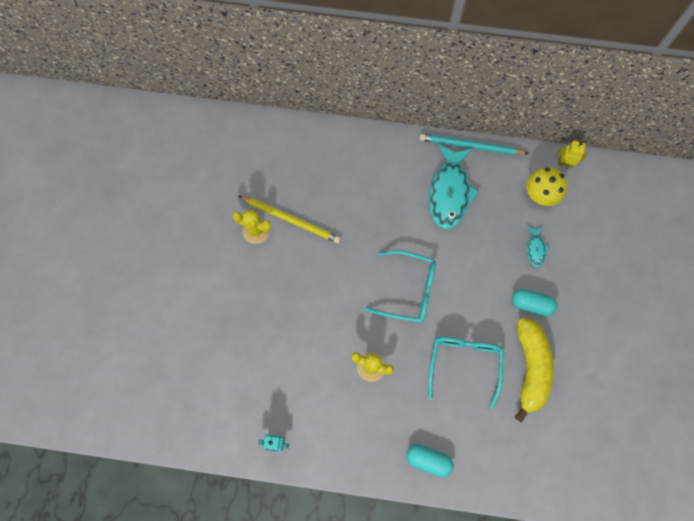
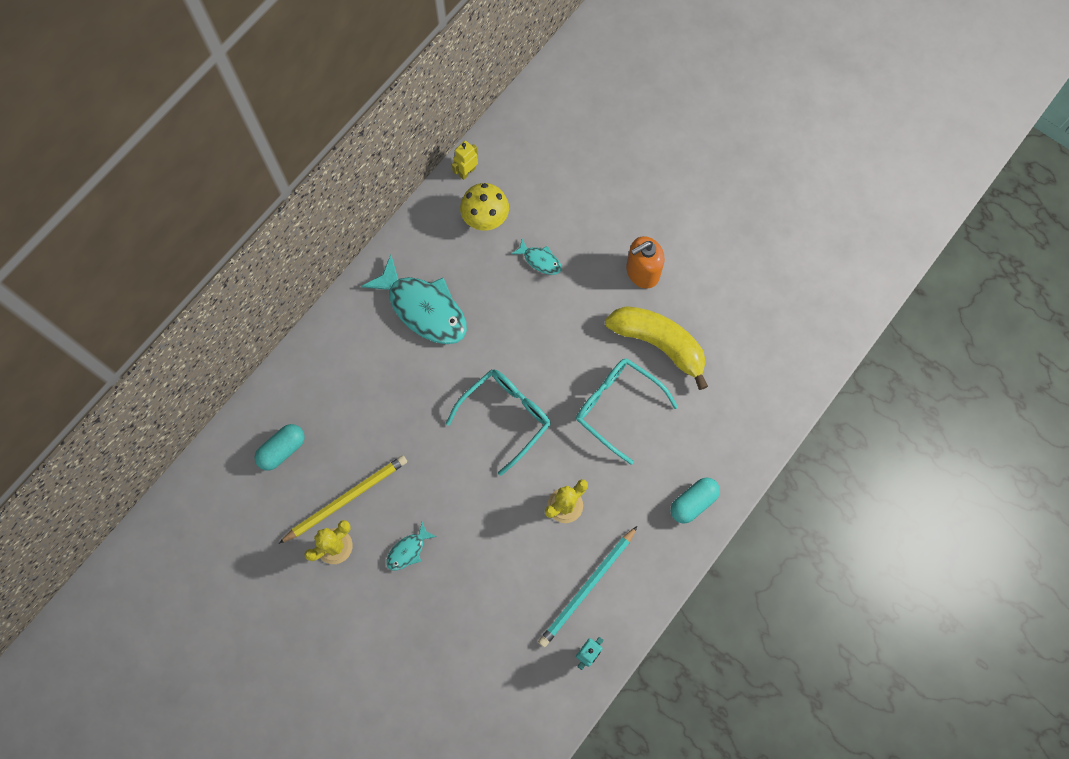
camera: 60 degrees left, 0 degrees up
(279, 279) = (408, 550): none -> turquoise fish
(470, 146) = (385, 254): turquoise pencil -> turquoise pencil (587, 588)
(531, 304) = (595, 302): turquoise capsule -> turquoise capsule (282, 450)
(576, 325) = (642, 272): none -> orange soap dispenser

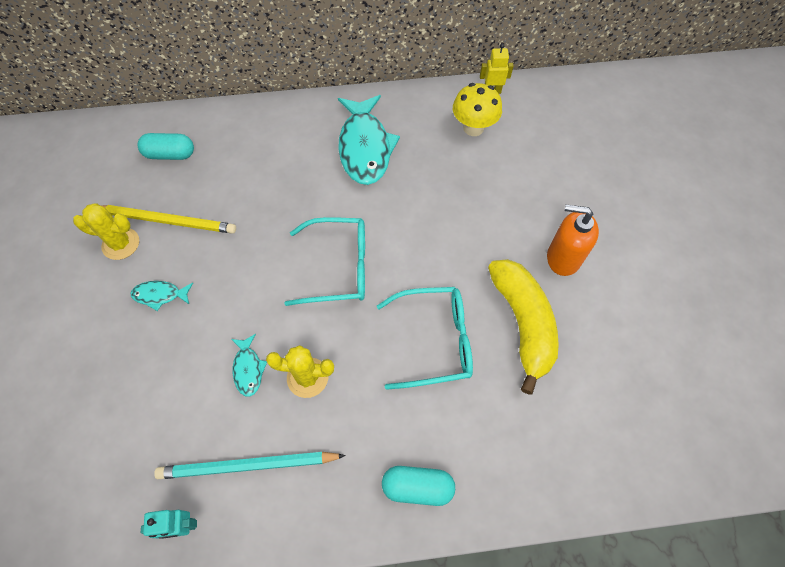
camera: 45 degrees right, 10 degrees down
(540, 260) = (485, 184): turquoise fish -> turquoise fish (248, 369)
(617, 407) = (434, 341): turquoise glasses -> turquoise glasses turned 90 degrees clockwise

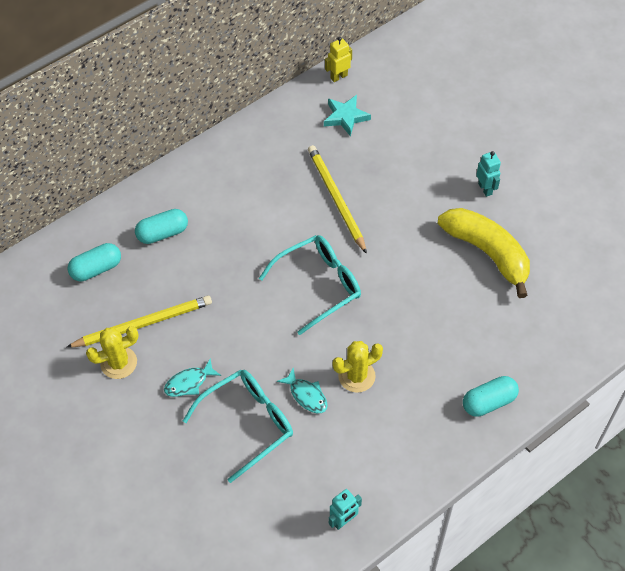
camera: 30 degrees left, 5 degrees down
(244, 152) = (163, 233): none -> turquoise capsule
(248, 466) = (359, 457): turquoise pencil -> none
(365, 147) = (266, 178): turquoise fish -> none
(412, 196) = (336, 199): none -> yellow pencil
(434, 341) = (432, 299): turquoise glasses -> turquoise glasses (247, 423)
(473, 128) = (345, 117): yellow mushroom -> turquoise star
(563, 258) = (485, 189): orange soap dispenser -> turquoise robot

